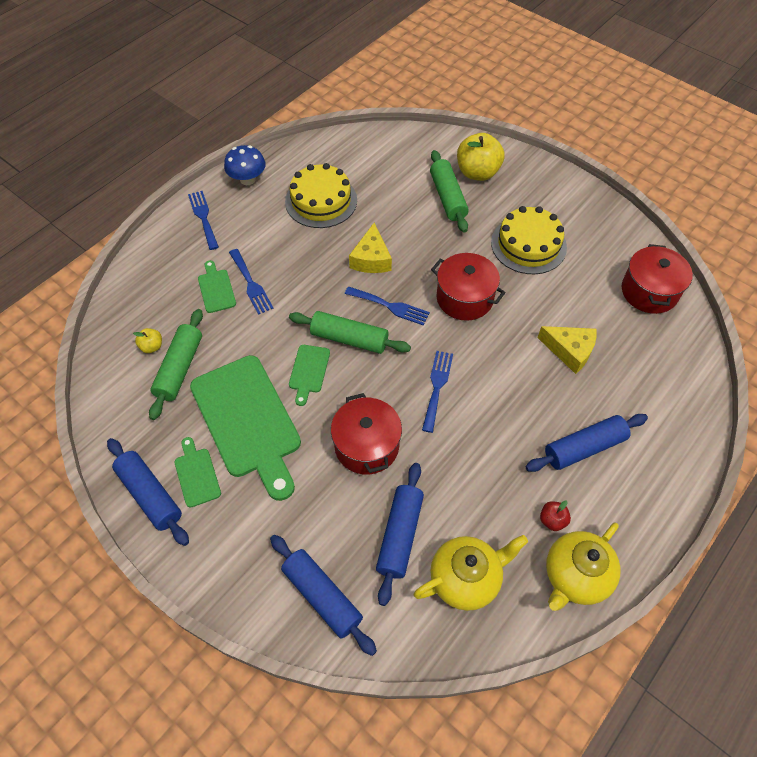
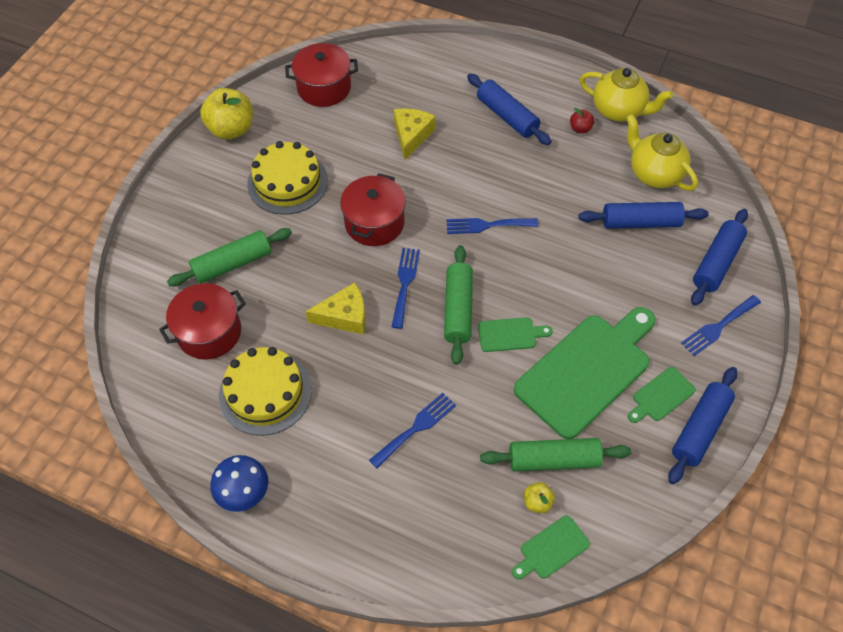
camera: 105 degrees left, 0 degrees up
(203, 217) = (325, 523): blue fork -> blue fork (718, 327)
(216, 289) = (434, 463): green cutting board -> green cutting board (551, 549)
(366, 445) = (570, 265): red pot -> red pot (209, 332)
(477, 172) = (186, 243): yellow apple -> yellow apple (231, 129)

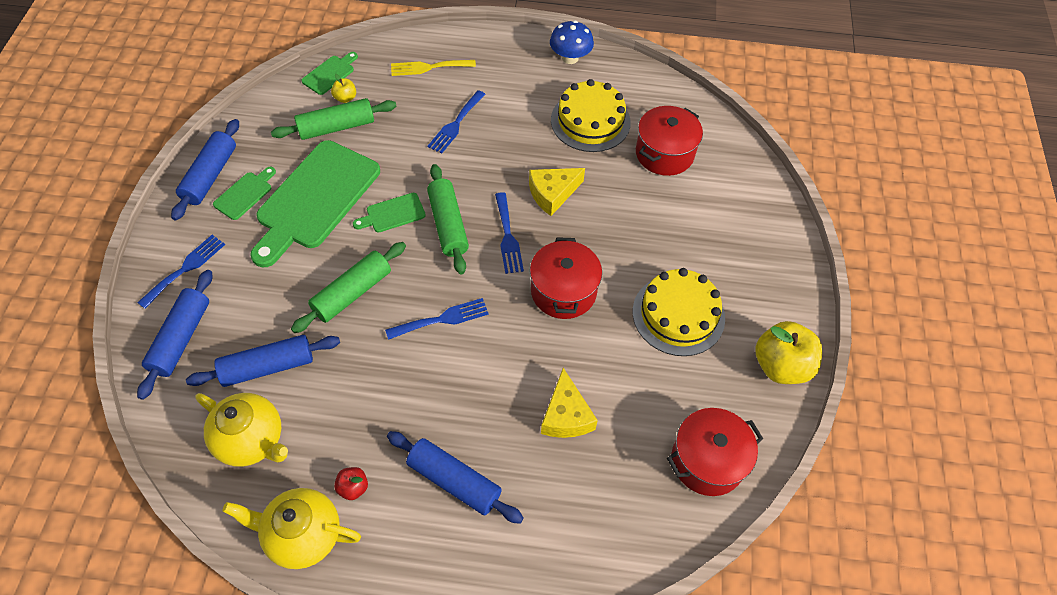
camera: 160 degrees right, 0 degrees up
(232, 264) = (681, 215): green rolling pin -> green rolling pin (352, 293)
(424, 525) = (429, 67): none -> yellow fork

